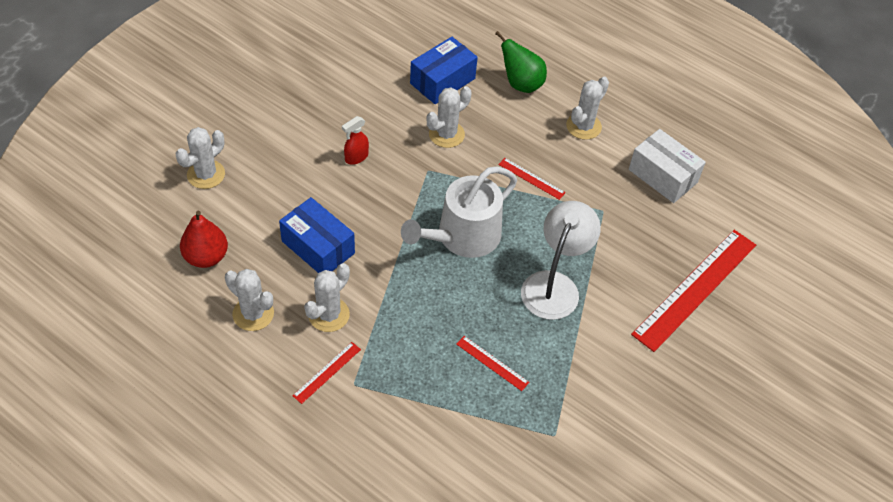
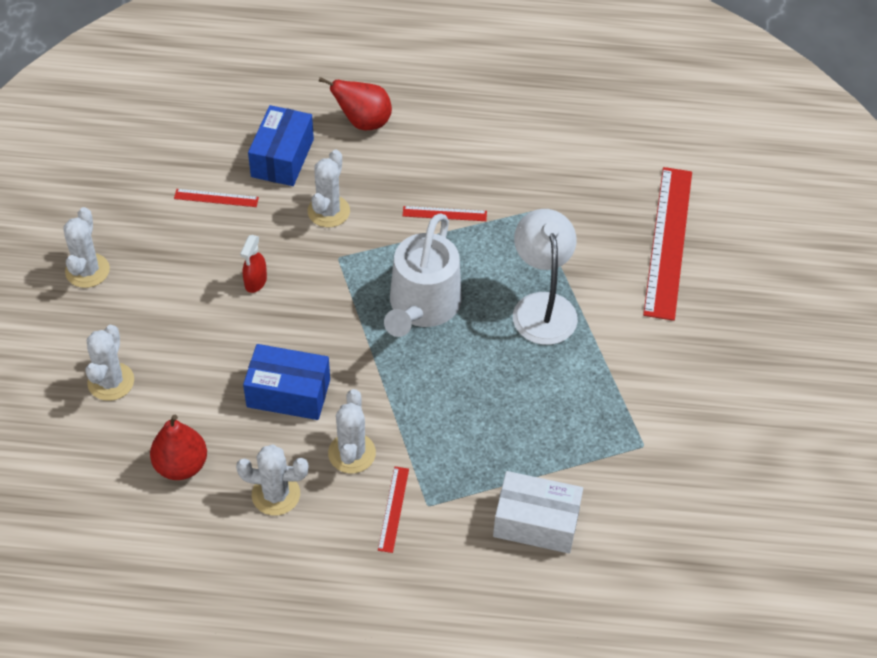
camera: 30 degrees left, 0 degrees up
(492, 363) = (540, 412): red ruler -> red ruler (216, 198)
(521, 84) = (363, 122): green pear -> red pear
(583, 126) = (455, 136): white cactus -> white cactus (87, 271)
(662, 176) = (564, 148): white box -> white box (536, 522)

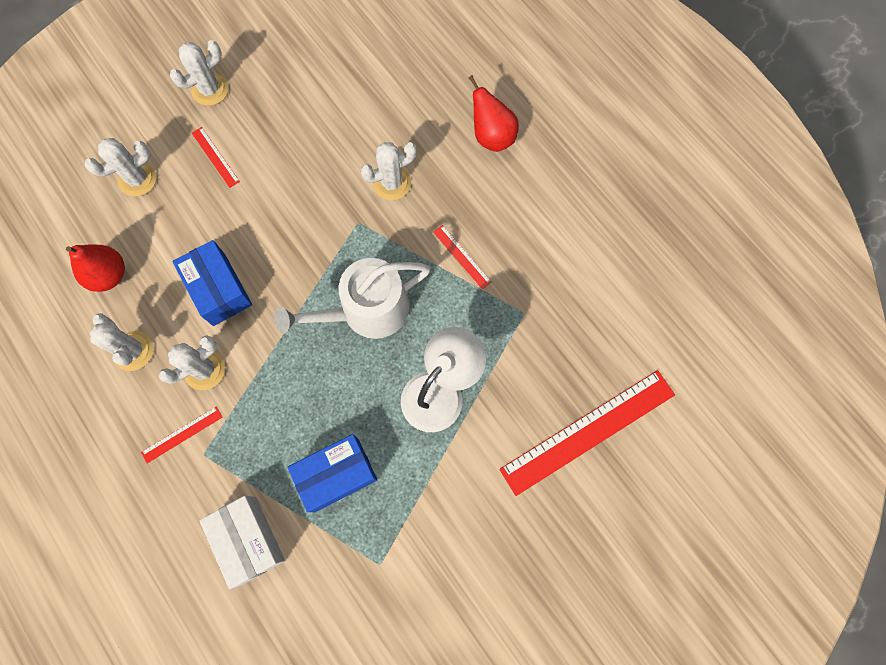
camera: 50 degrees right, 20 degrees up
(216, 198) = (337, 108): red ruler -> red ruler (215, 157)
(255, 282) = (290, 191): red spray bottle -> none
(282, 158) = (410, 116): blue box -> blue box (336, 474)

